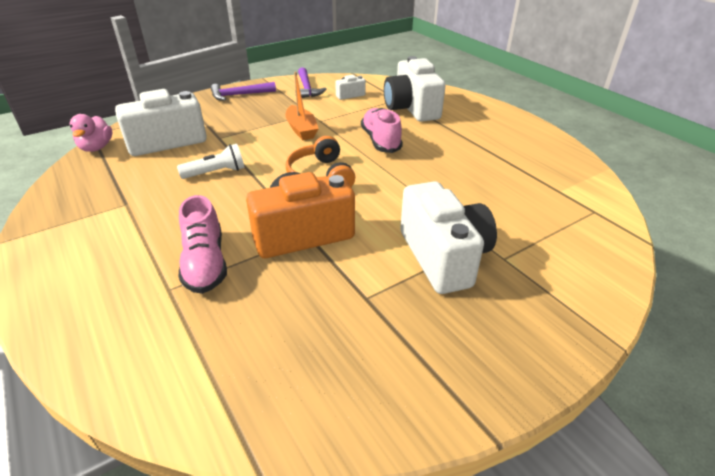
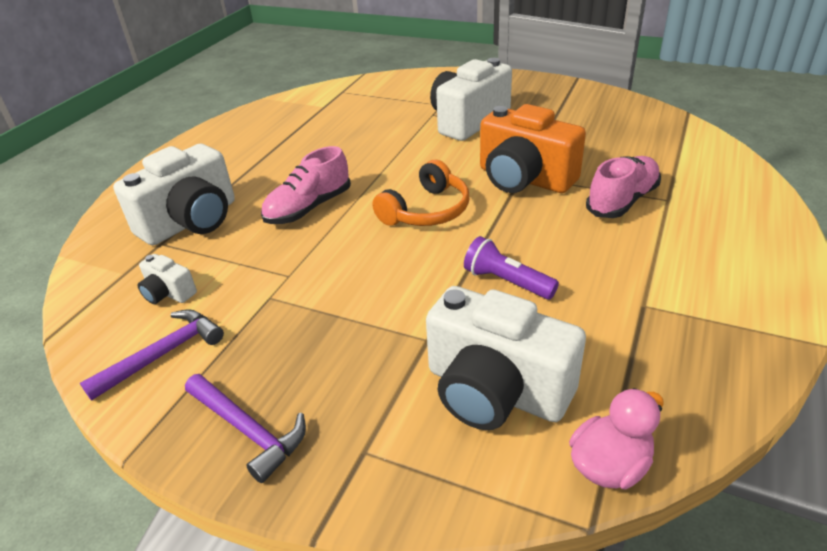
camera: 120 degrees left, 0 degrees up
(216, 172) = (506, 282): white flashlight -> purple flashlight
(301, 129) = (331, 277): orange boat -> none

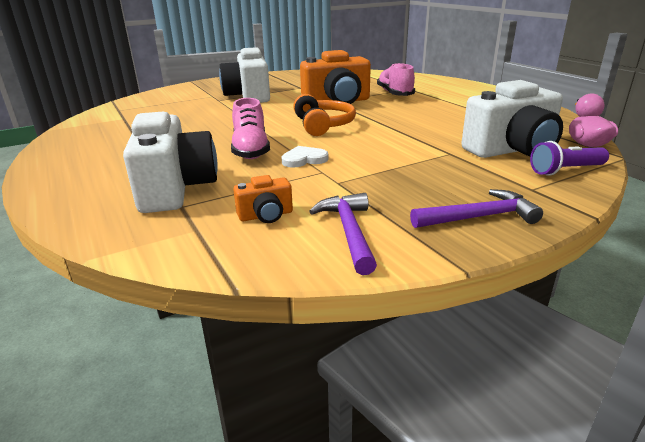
camera: 55 degrees left, 10 degrees down
(168, 293) = (266, 215): white camera -> orange camera
(311, 249) = (304, 159): none -> white heart
(506, 282) = (424, 127): purple flashlight -> purple flashlight (565, 170)

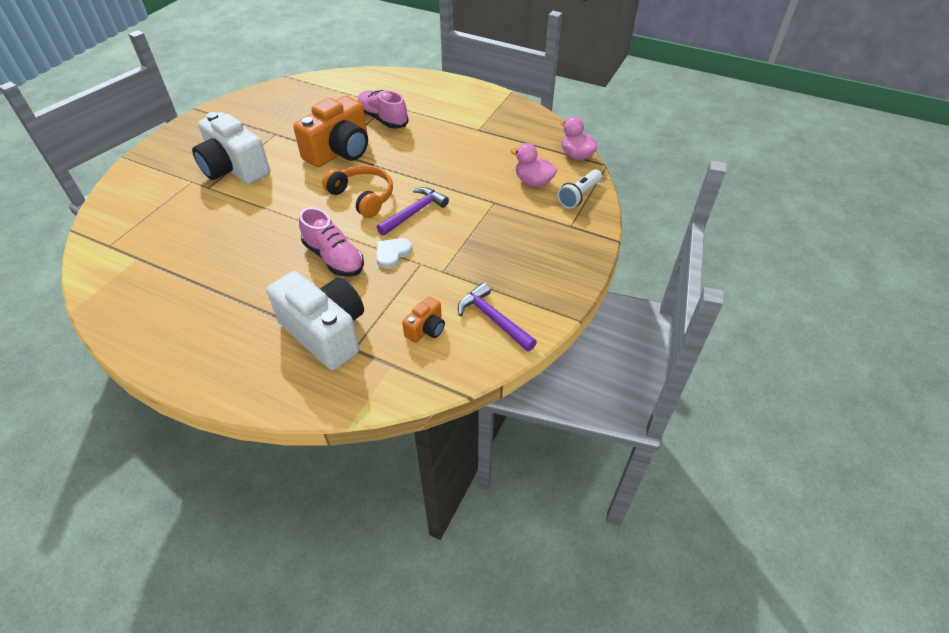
camera: 35 degrees left, 20 degrees up
(479, 217) = (557, 269): purple hammer -> purple hammer (414, 212)
(512, 150) = (533, 181): white camera -> pink duck
(565, 170) = (579, 196): purple flashlight -> white flashlight

